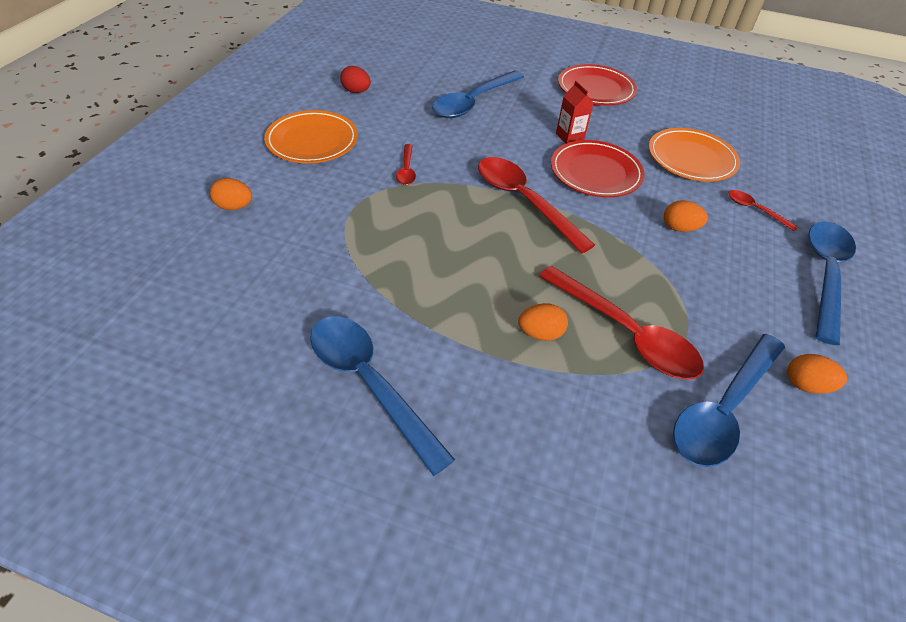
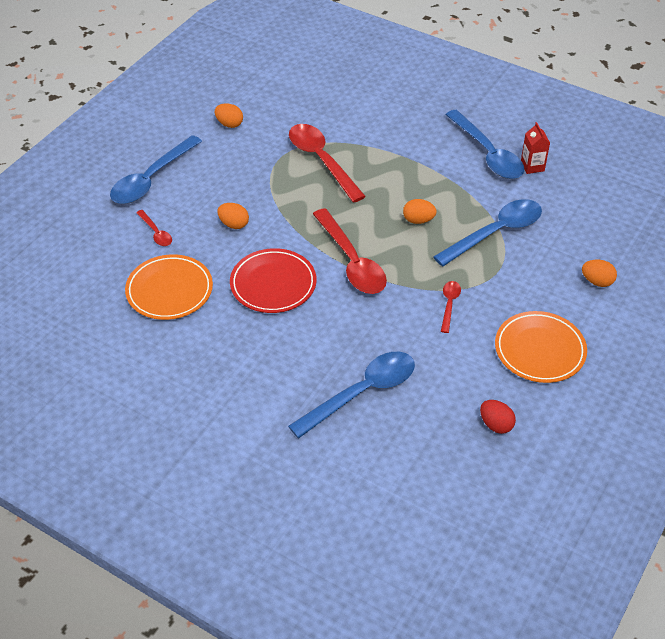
camera: 165 degrees left, 0 degrees up
(540, 333) = (377, 166): orange egg -> orange egg (418, 220)
(569, 137) = (276, 330): red carton -> red carton (532, 166)
(595, 89) = (206, 402): red plate -> none
(722, 410) = (288, 119): blue spoon -> blue spoon (496, 232)

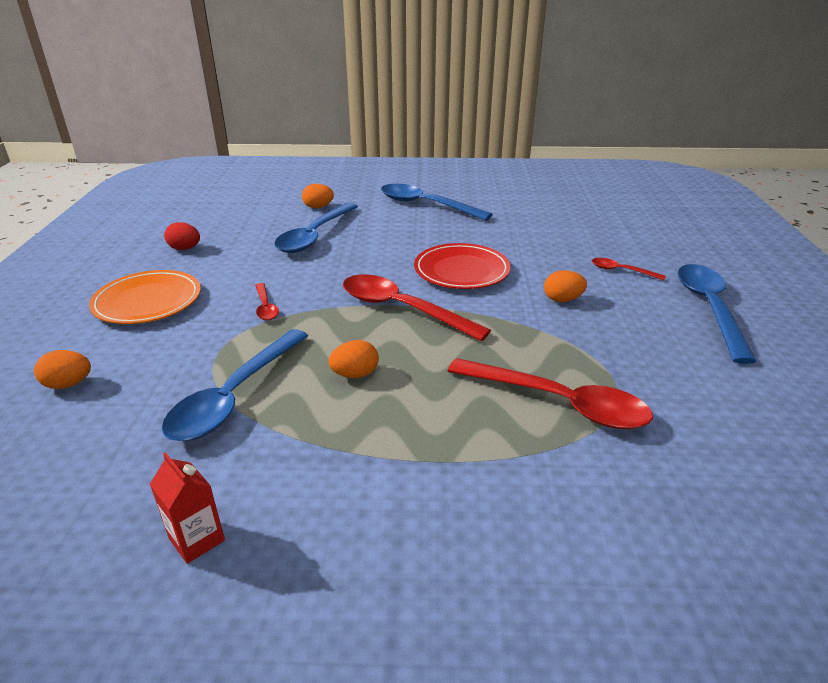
camera: 150 degrees right, 15 degrees down
(169, 290) = (544, 242): orange plate -> none
(229, 124) = (748, 404): orange egg -> orange egg (318, 207)
(488, 154) = (298, 530): blue spoon -> blue spoon (425, 205)

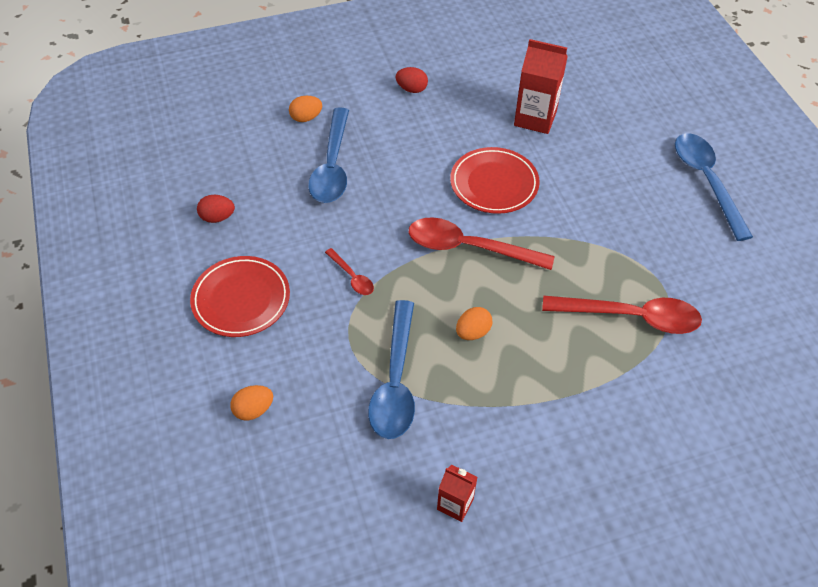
camera: 20 degrees left, 20 degrees up
(148, 301) = (241, 299): orange plate -> red plate
(425, 205) = (411, 89): blue spoon -> red egg
(533, 237) = (535, 118): none -> red carton
(562, 300) = (592, 200): orange egg -> none
(621, 271) = (625, 149): red spoon -> none

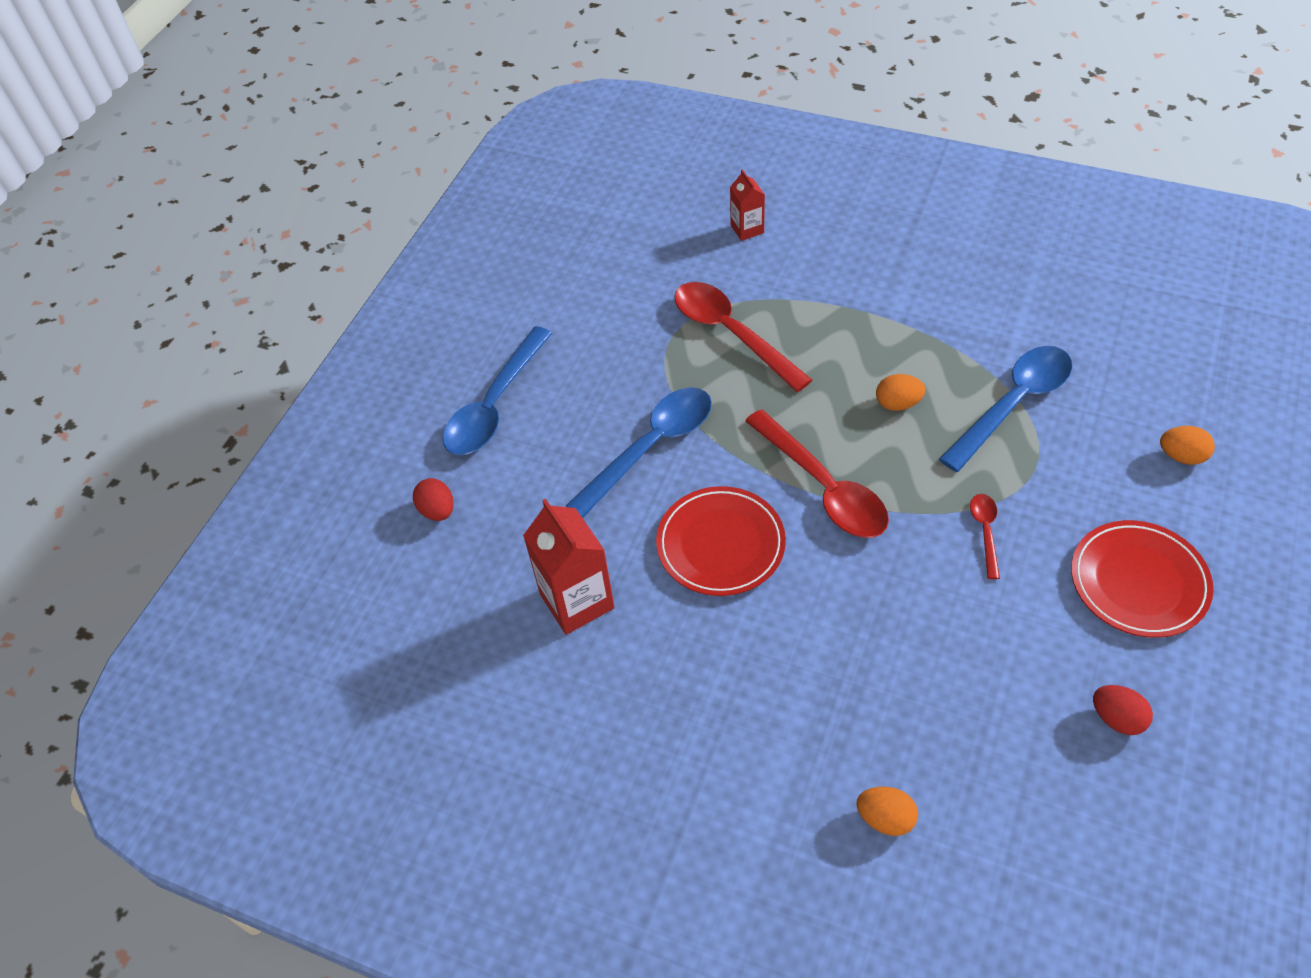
camera: 135 degrees left, 0 degrees up
(332, 166) = (905, 701): blue spoon -> blue spoon (652, 447)
(411, 89) = (688, 765): red egg -> red egg (437, 510)
(455, 504) = (1030, 291): red carton -> red carton (747, 229)

